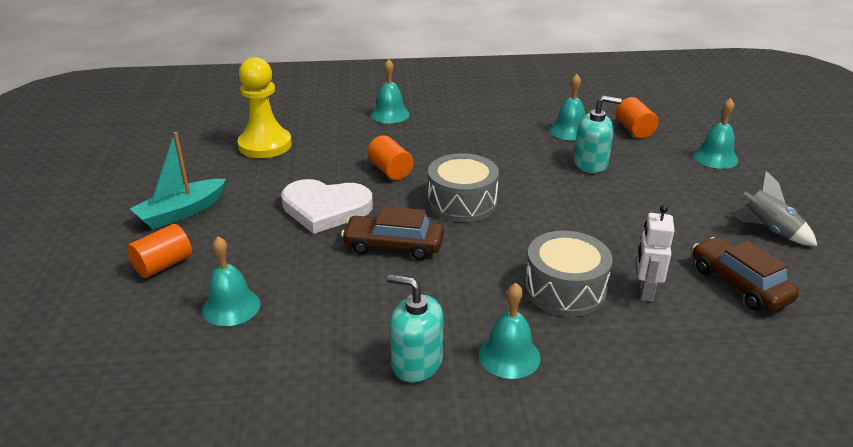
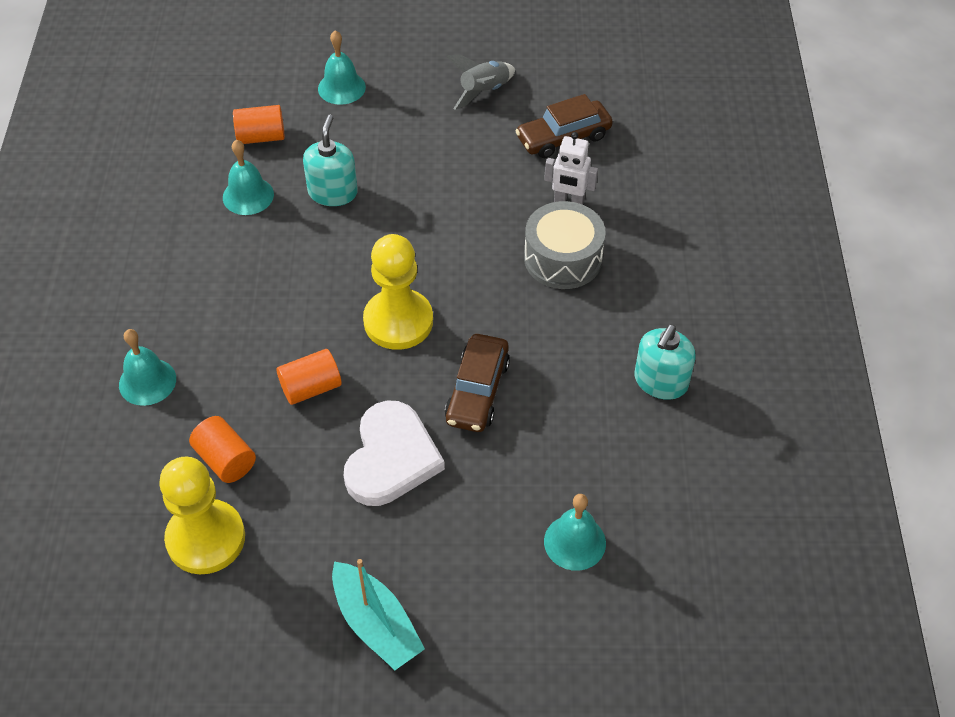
camera: 85 degrees left, 20 degrees up
(163, 265) = (493, 625): orange cylinder -> orange cylinder (225, 460)
(462, 202) = (398, 321): grey drum -> yellow pawn
(509, 356) = (653, 313): turquoise bell -> none

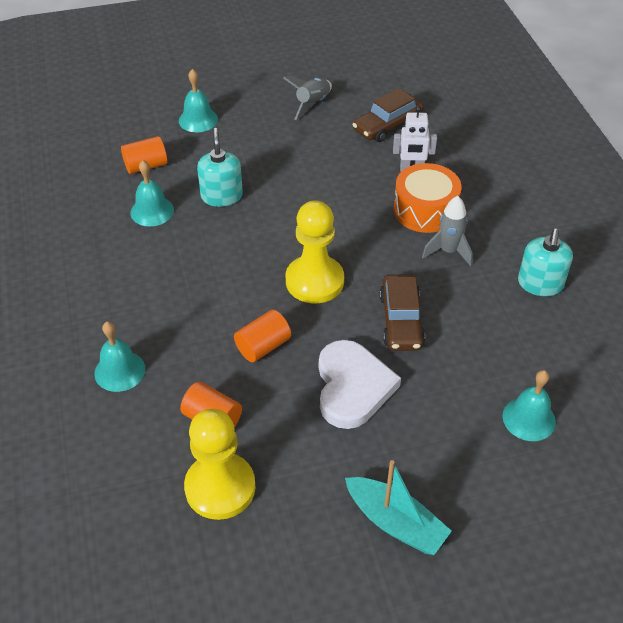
camera: 15 degrees left, 5 degrees down
(563, 258) = (425, 210): grey drum -> orange drum
(568, 317) = (448, 251): none -> grey rocket

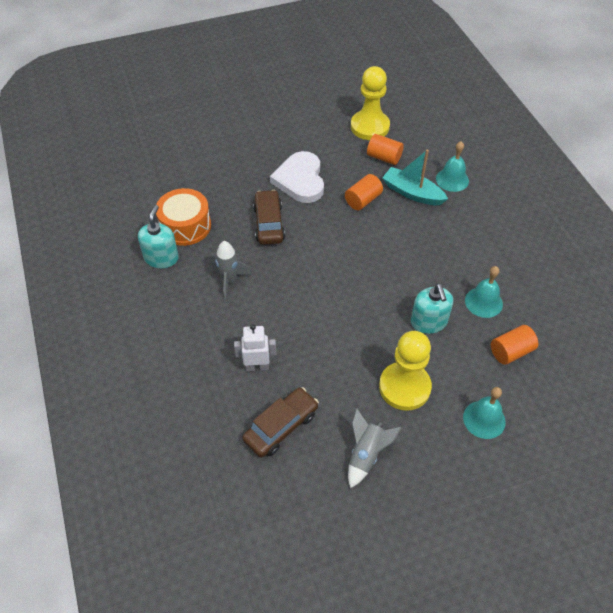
camera: 175 degrees right, 5 degrees up
(314, 281) = (334, 248): yellow pawn -> yellow pawn (404, 387)
(395, 523) = (273, 118): turquoise boat -> turquoise boat (412, 193)
(425, 210) = (246, 320): orange drum -> orange drum (185, 226)
(529, 418) = (190, 169): turquoise bell -> none

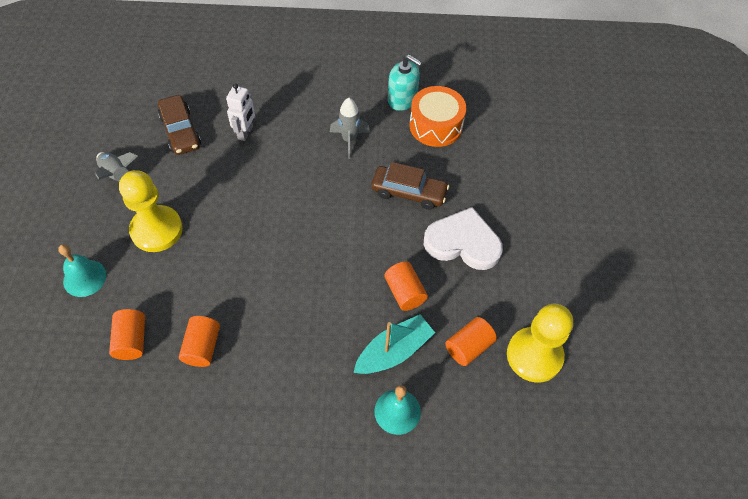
camera: 110 degrees right, 5 degrees up
(428, 322) = (210, 282): turquoise soap dispenser -> none
(483, 302) = (202, 347): turquoise bell -> orange cylinder

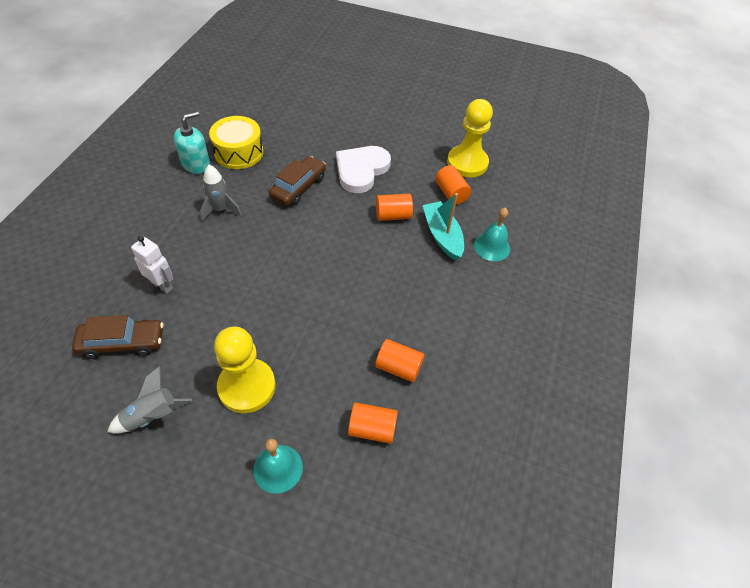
camera: 75 degrees left, 5 degrees down
(436, 126) = (238, 152): orange drum -> yellow drum

